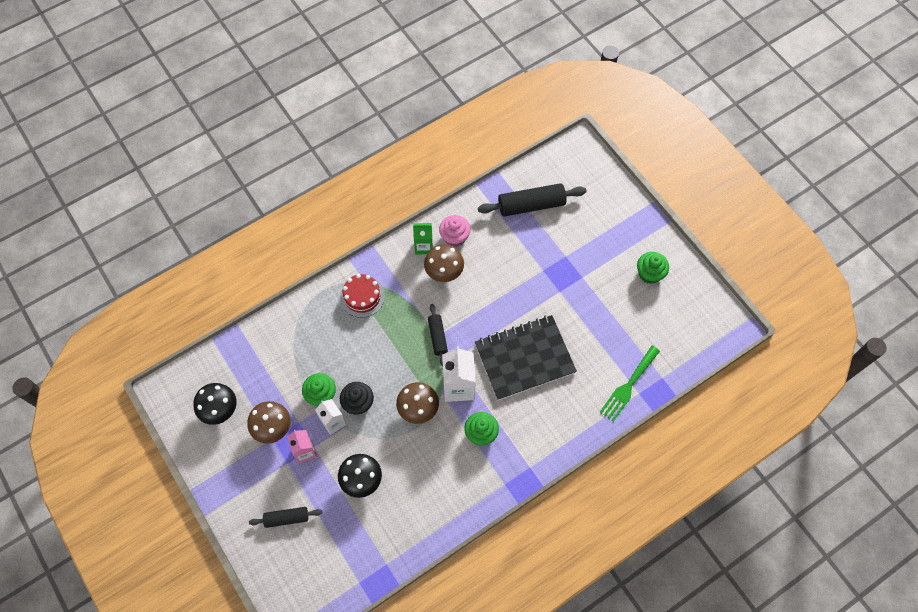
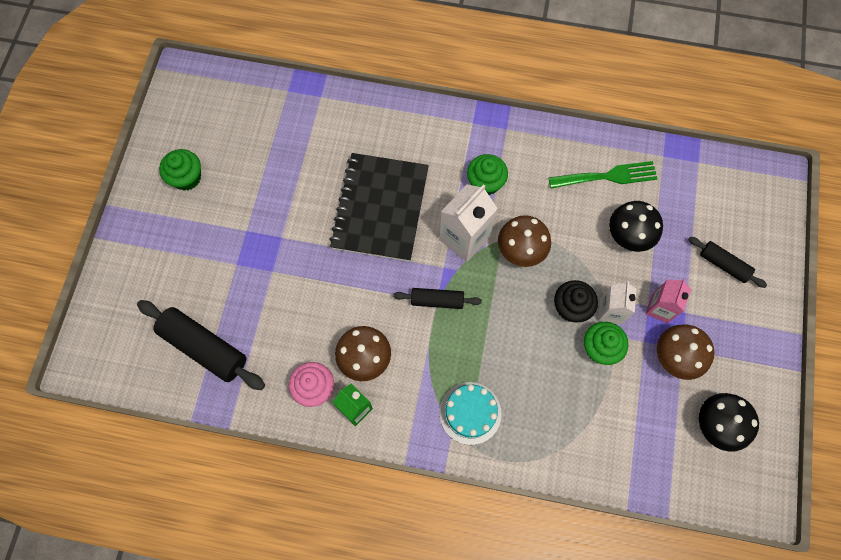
camera: 135 degrees left, 5 degrees up
(362, 297) = (470, 413): red cake -> turquoise cake
(437, 337) = (437, 300): black rolling pin -> black rolling pin turned 60 degrees clockwise
(524, 358) = (380, 208): black notebook -> black notebook turned 75 degrees clockwise
(628, 386) = (322, 109): green fork -> green fork (607, 176)

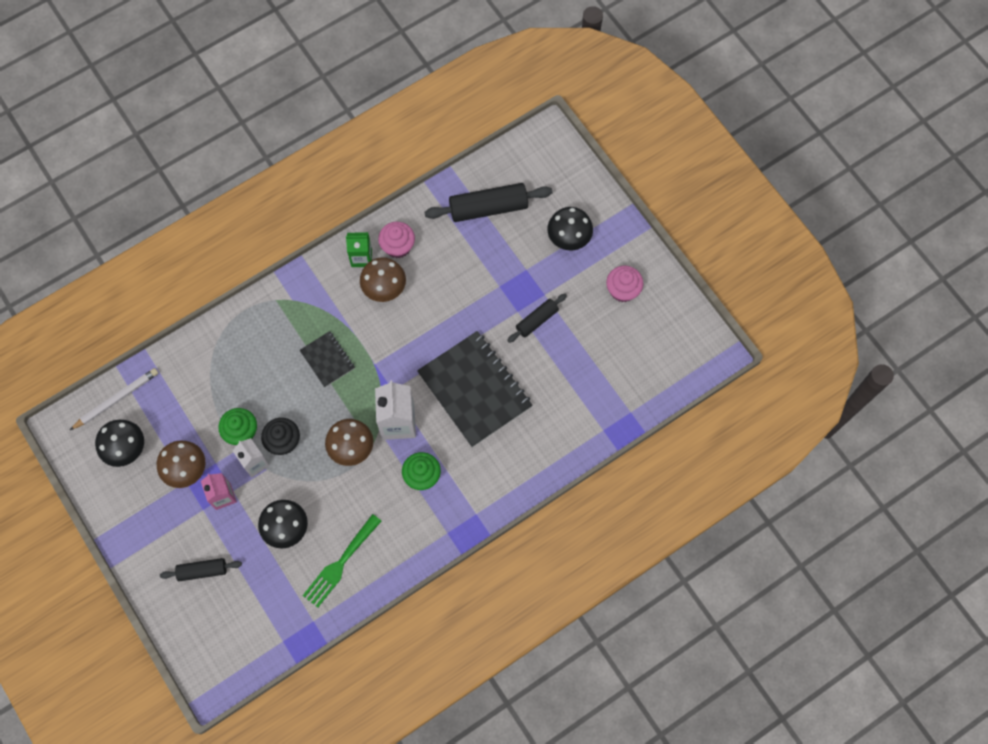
camera: 135 degrees right, 0 degrees up
(176, 256) = (568, 239): none -> black mushroom
(187, 178) = (622, 290): green cupcake -> pink cupcake
(437, 300) = (375, 365): black rolling pin -> black rolling pin (537, 320)
(470, 413) = (289, 317): turquoise cake -> none
(472, 343) = (327, 360): none -> black notebook
(691, 483) = (116, 399): none -> white pencil

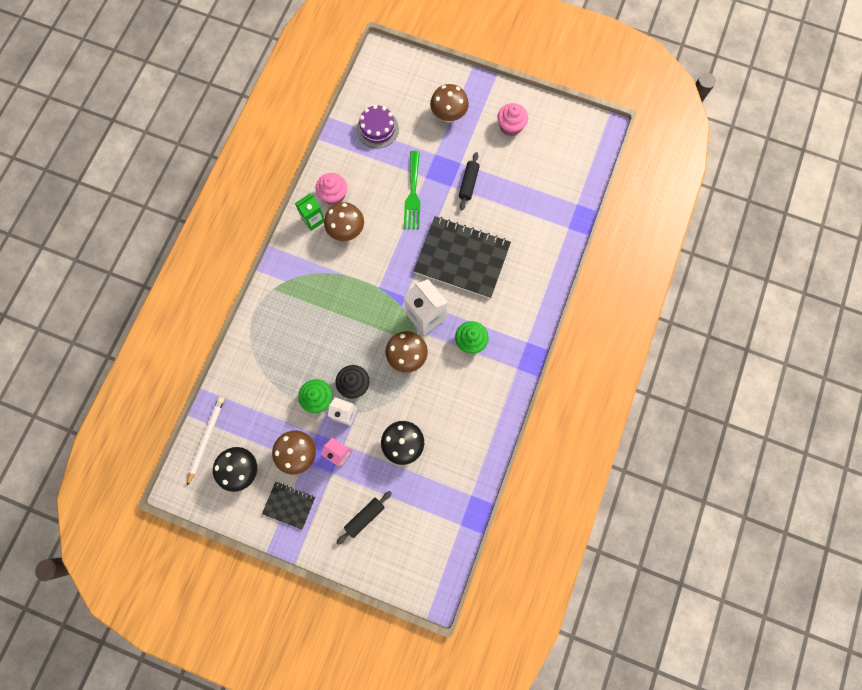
camera: 35 degrees left, 5 degrees up
(327, 360) = (342, 306): black notebook -> black notebook (289, 505)
(340, 564) = (460, 442): green fork -> green fork (413, 194)
(488, 208) = (377, 129): black rolling pin -> purple cake
(568, 239) = (448, 115): black mushroom -> brown mushroom

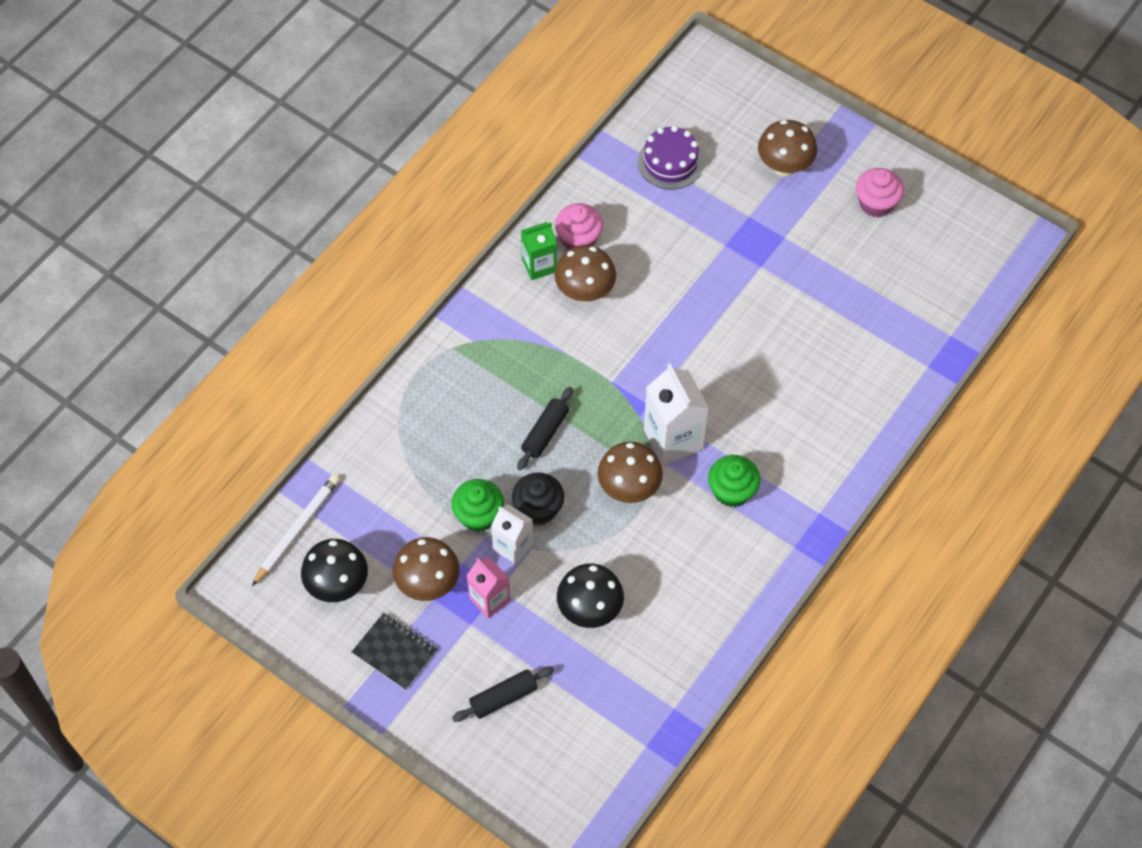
camera: 15 degrees right, 15 degrees down
(413, 194) = (699, 264): green fork -> none
(462, 258) = (750, 371): black notebook -> none
(468, 184) = (789, 269): black rolling pin -> black rolling pin (545, 433)

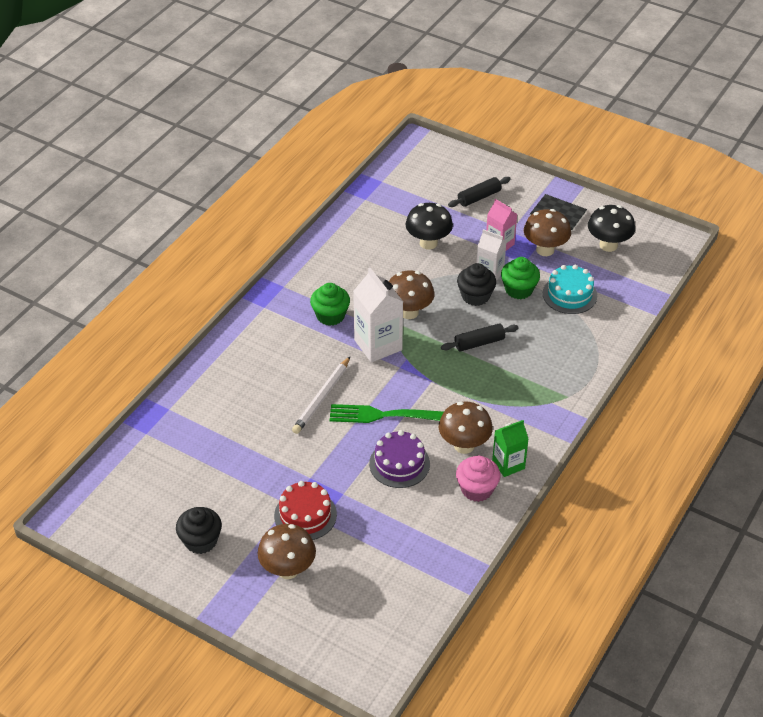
camera: 175 degrees right, 15 degrees down
(297, 530) = (649, 273): white pencil -> white pencil (322, 397)
(413, 502) = (569, 294): none -> turquoise cake
(545, 433) = (479, 343): black rolling pin -> black rolling pin turned 45 degrees clockwise
(670, 162) = (399, 566): purple cake -> purple cake (399, 464)
(677, 339) = (380, 415): none -> green fork
(766, 223) = (305, 515): none -> red cake
(876, 203) = (201, 541): pink cupcake -> black cupcake

